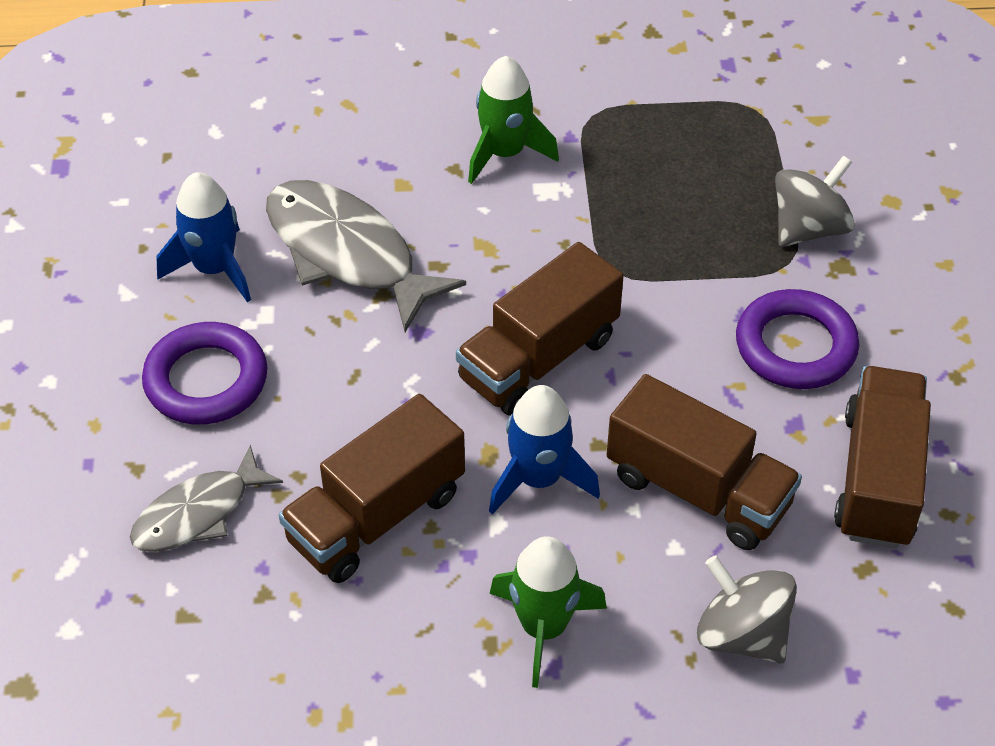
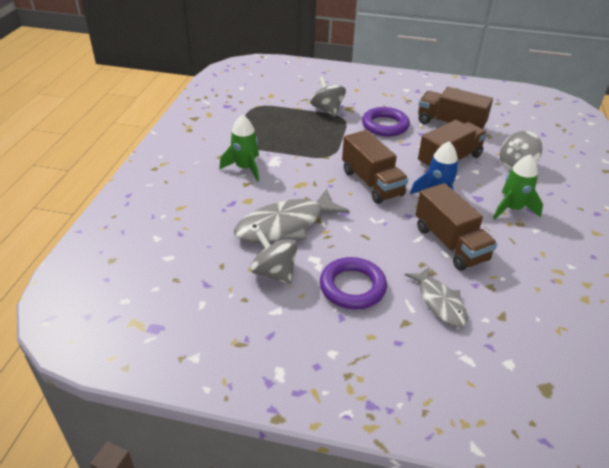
camera: 75 degrees left, 10 degrees down
(214, 268) = (274, 272): blue rocket -> grey spinning top

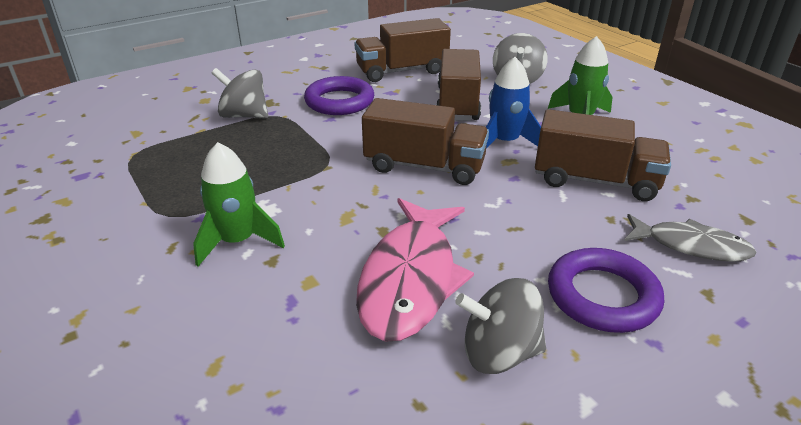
camera: 45 degrees left, 5 degrees down
(285, 225) = (410, 279): grey fish -> pink fish

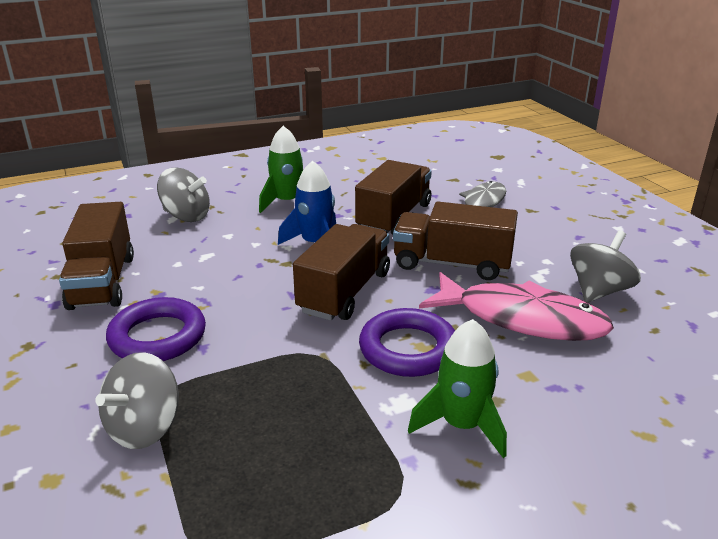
camera: 80 degrees left, 5 degrees down
(457, 103) = (219, 256): brown truck -> brown truck (452, 264)
(499, 353) = (599, 291): grey spinning top -> grey spinning top turned 150 degrees counterclockwise
(602, 296) = (536, 243): purple ring -> purple ring (408, 349)

